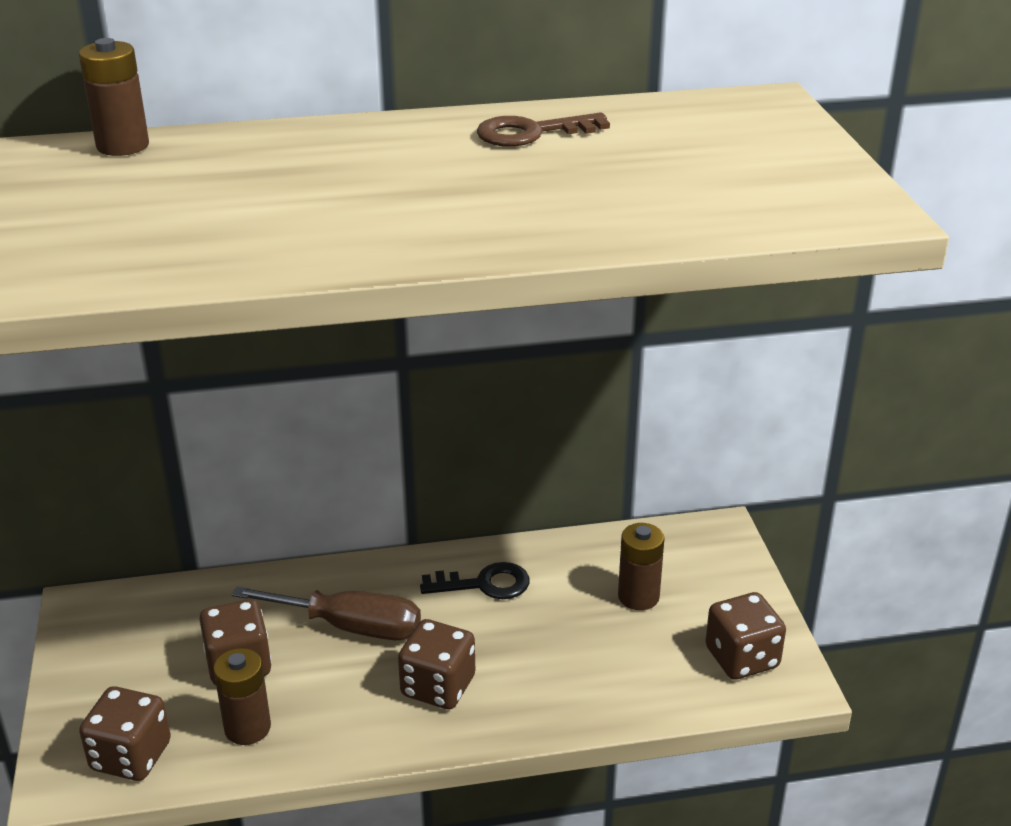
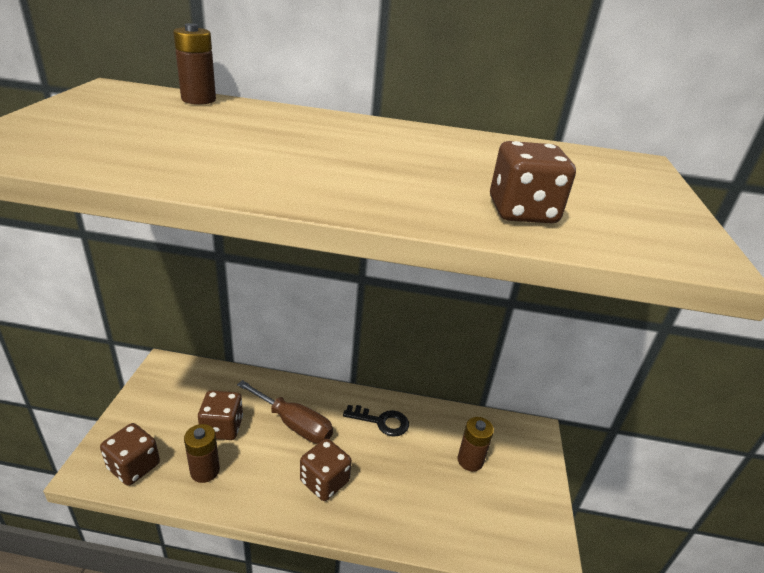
camera: 15 degrees right, 0 degrees up
(531, 133) = (458, 145): brown key -> none
(742, 658) = (522, 528): brown dice -> brown dice (522, 211)

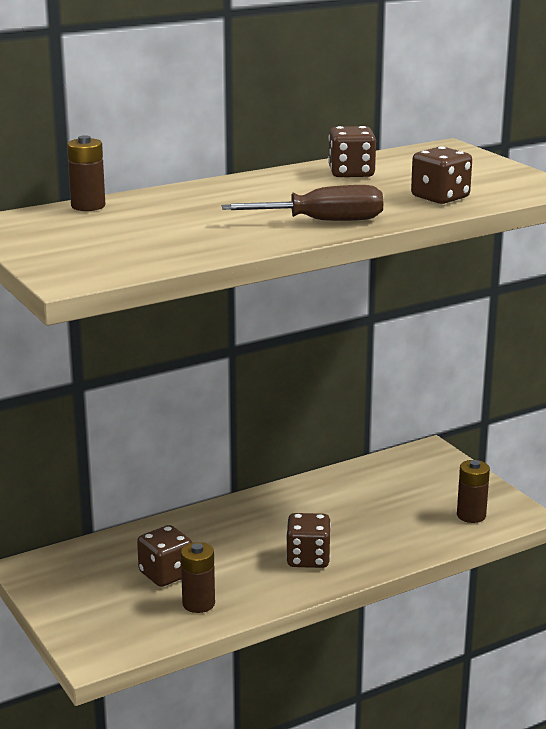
camera: 35 degrees left, 10 degrees down
(134, 466) = (130, 634): brown dice -> brown dice (351, 173)
(294, 424) = (227, 541): brown screwdriver -> brown screwdriver (323, 221)
(381, 421) = (299, 503): black key -> none
(470, 460) = (402, 491): brown battery -> brown battery (471, 515)

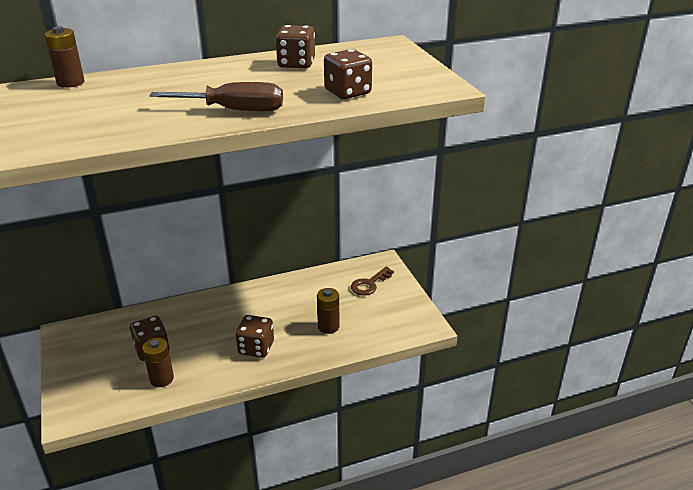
camera: 10 degrees right, 10 degrees up
(424, 476) = (369, 284): none -> brown key
(471, 515) = (389, 323): brown battery -> brown battery (328, 326)

